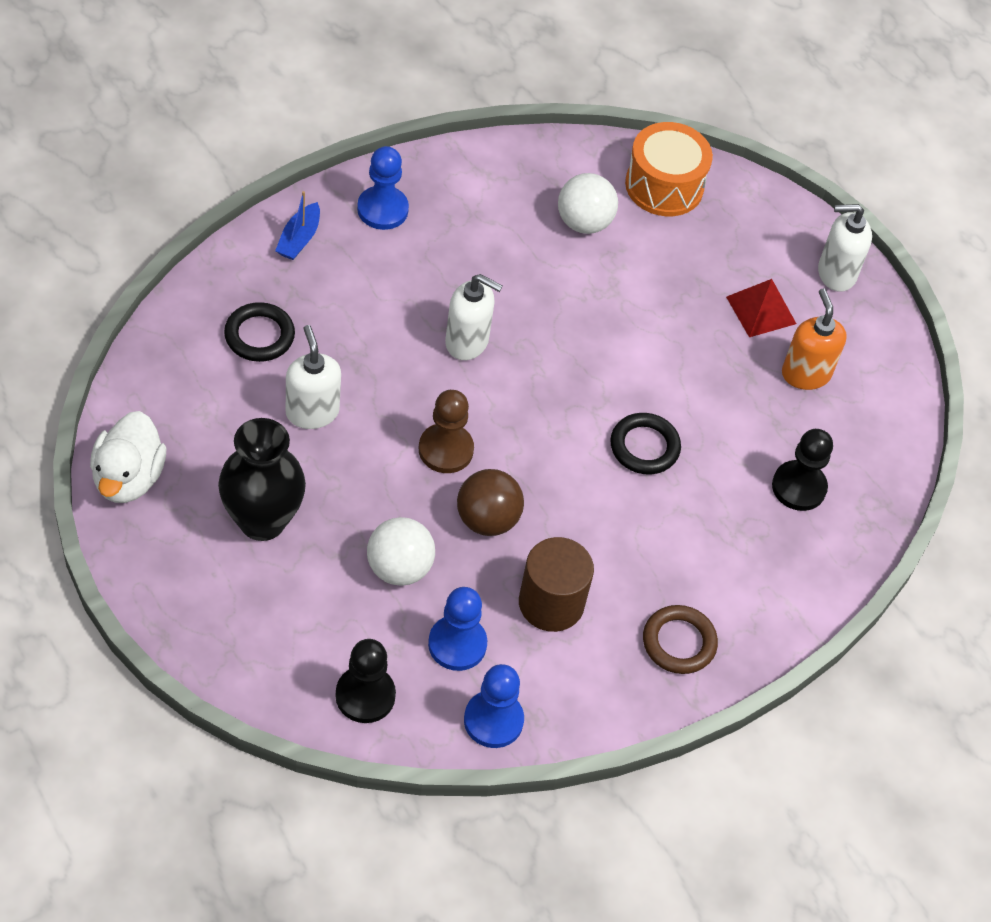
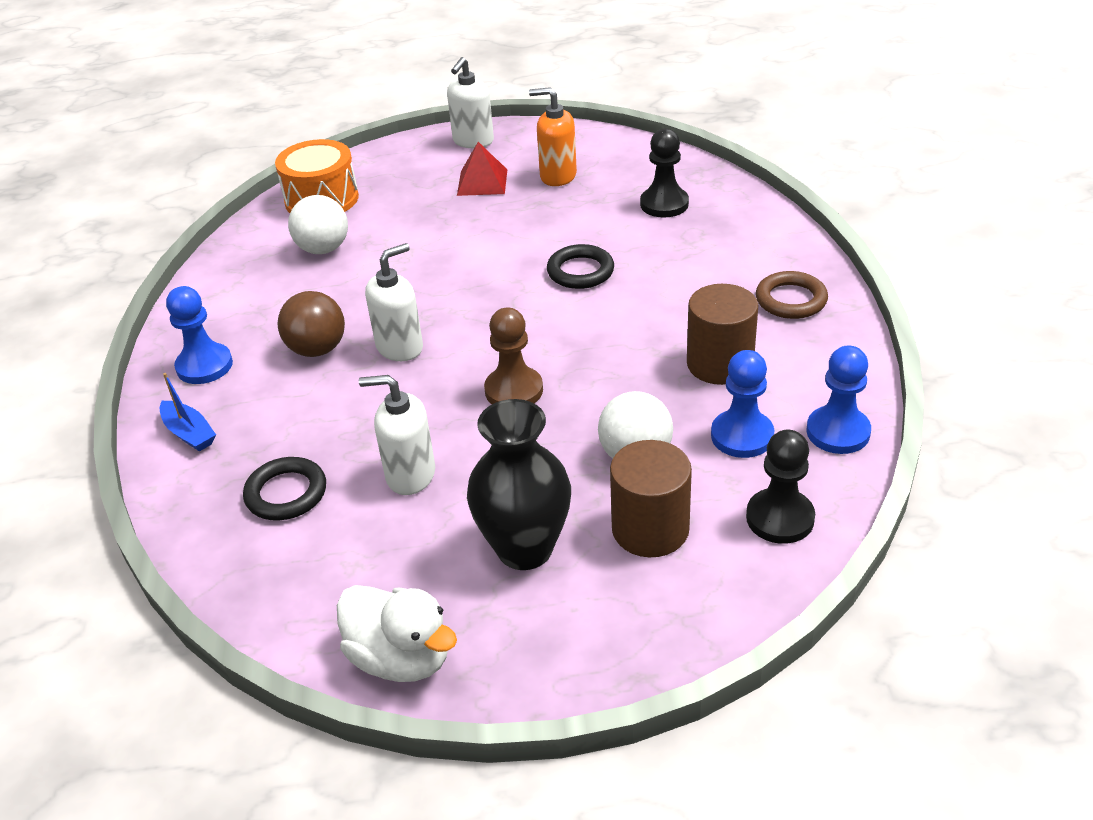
camera: 55 degrees left, 15 degrees down
(316, 603) = (650, 529): none -> brown cylinder
(487, 519) = (608, 382): brown ball -> brown ball (317, 349)

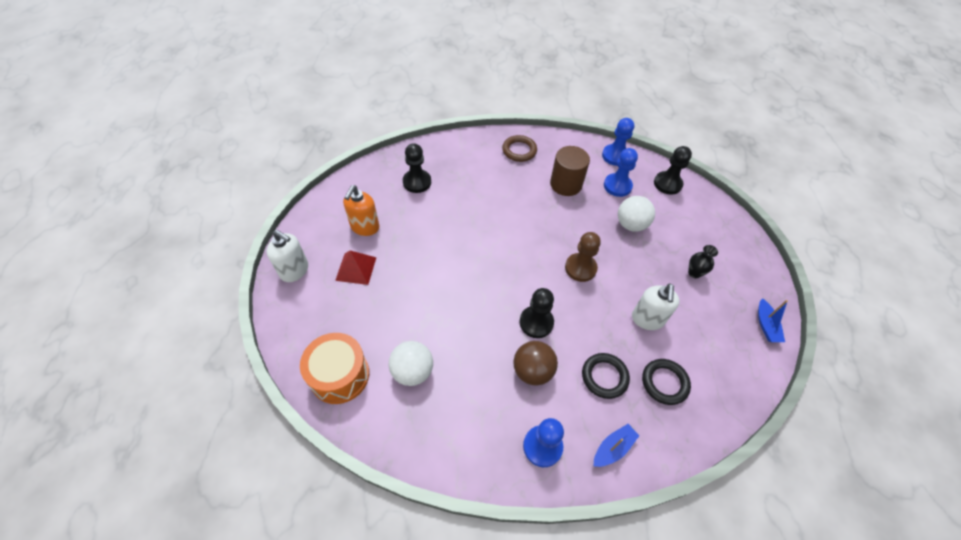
camera: 90 degrees left, 15 degrees up
(400, 347) = (536, 322): white soap dispenser -> black pawn
(401, 658) = (766, 325): white duck -> blue boat
(525, 549) = (694, 273): black vase -> black vase, size x0.48
(580, 271) = (476, 228): black ring -> black ring (604, 377)
(650, 529) = (677, 226): brown cylinder -> none

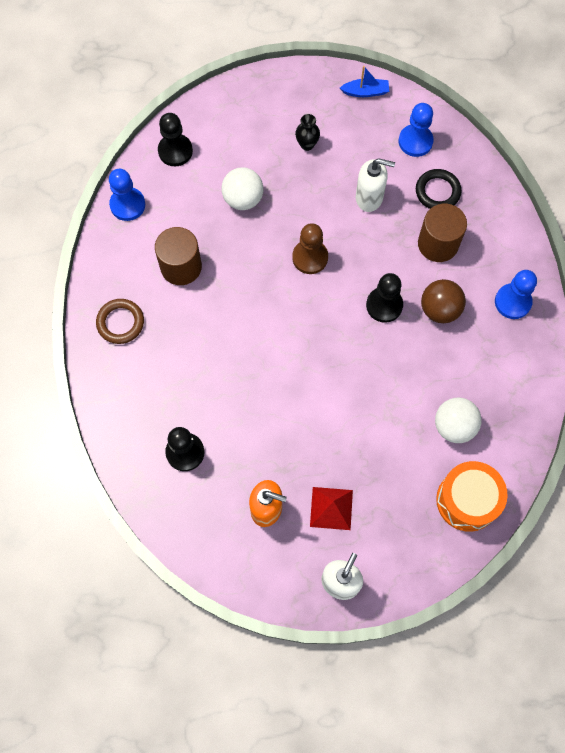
camera: 90 degrees left, 15 degrees up
(604, 377) = (438, 244): black ring -> brown cylinder
(613, 448) = (506, 242): blue boat -> none
(617, 186) = (181, 207): blue pawn -> blue pawn (415, 141)

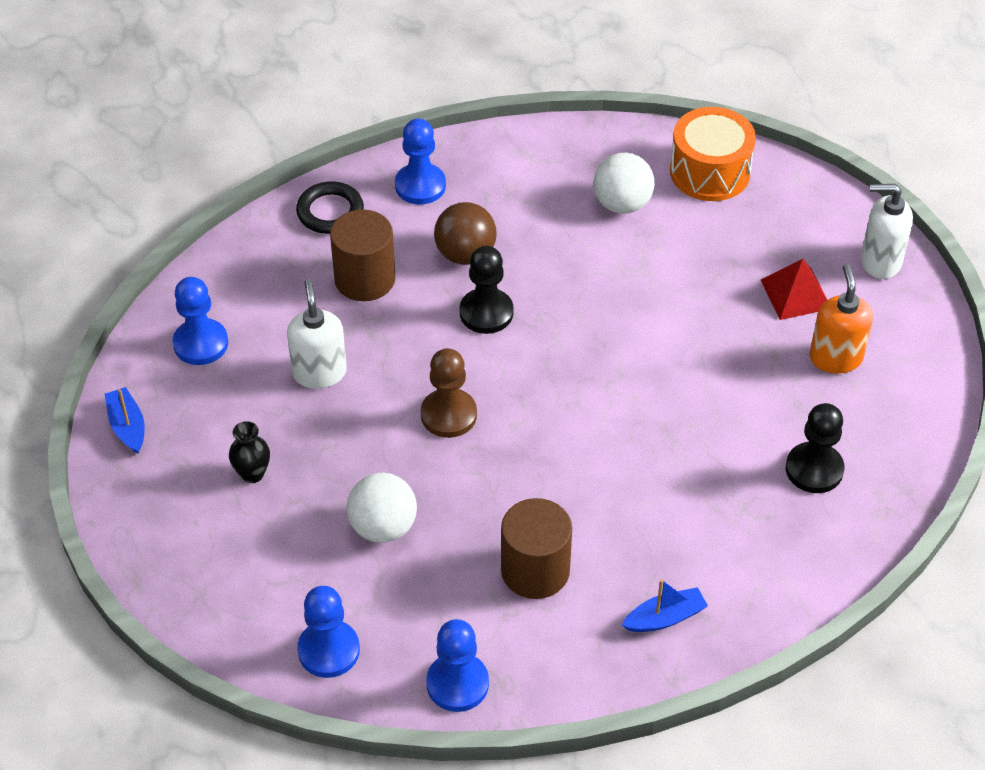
camera: 110 degrees left, 20 degrees down
(120, 323) = (665, 618): brown ring -> blue boat
(175, 151) = (328, 650): black pawn -> blue pawn
(437, 192) = (279, 299): black ring -> black ring (330, 212)

